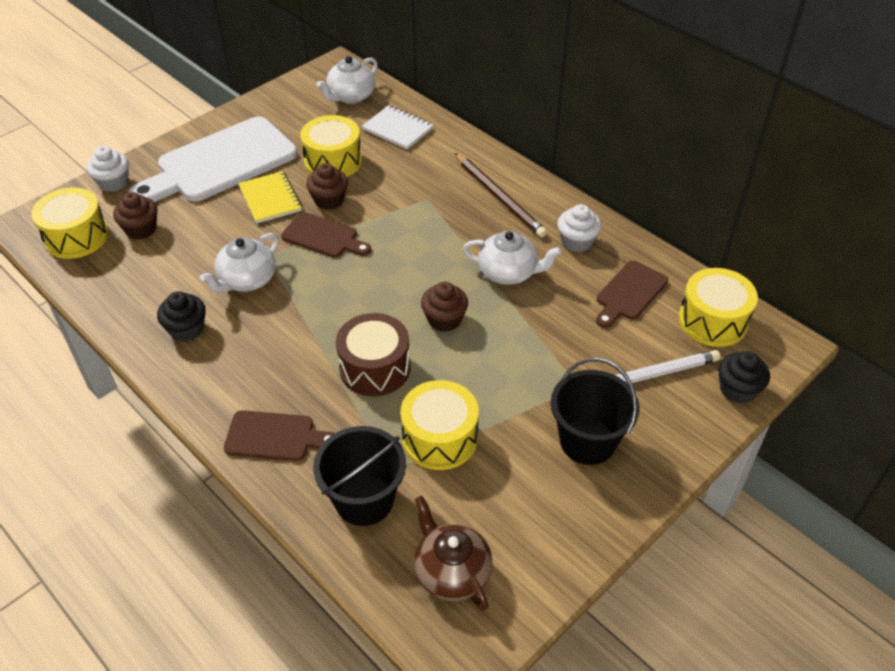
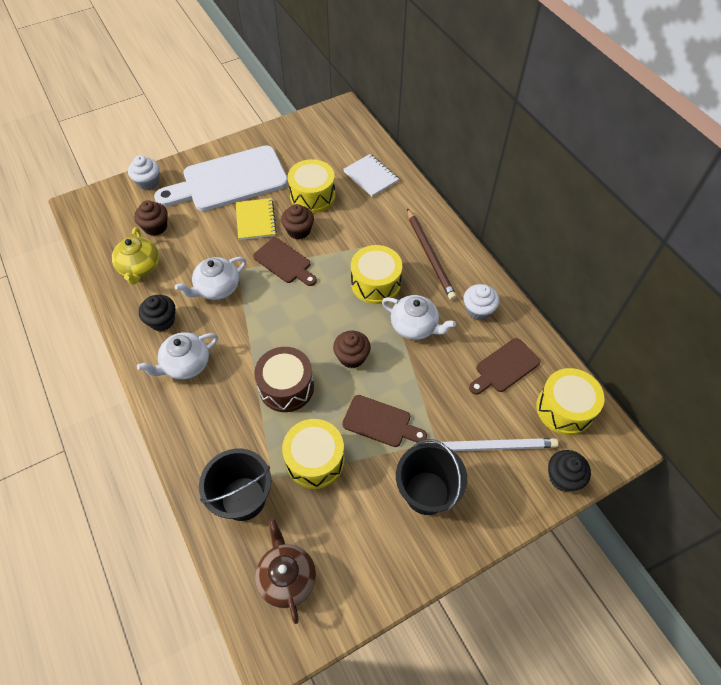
camera: 15 degrees right, 10 degrees up
(76, 237) = (109, 224): yellow drum -> yellow drum (375, 283)
(135, 277) = (140, 268): none -> yellow teapot
(275, 436) = (196, 427): brown cutting board -> brown cutting board (380, 422)
(351, 96) = (344, 139): white teapot -> white teapot (186, 364)

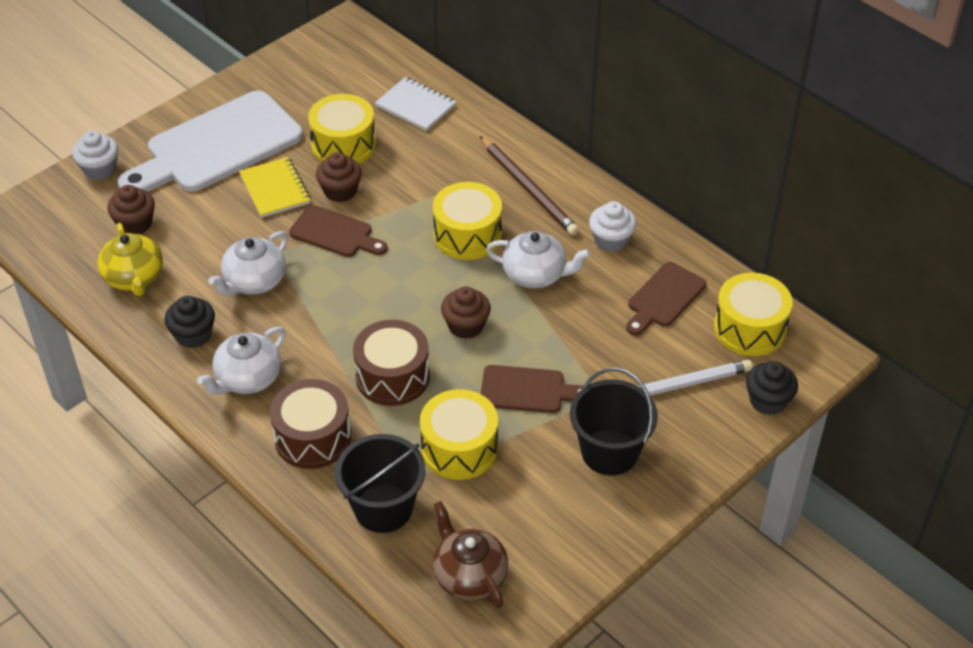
camera: 15 degrees left, 10 degrees down
(213, 424) = (312, 438): none -> brown drum

